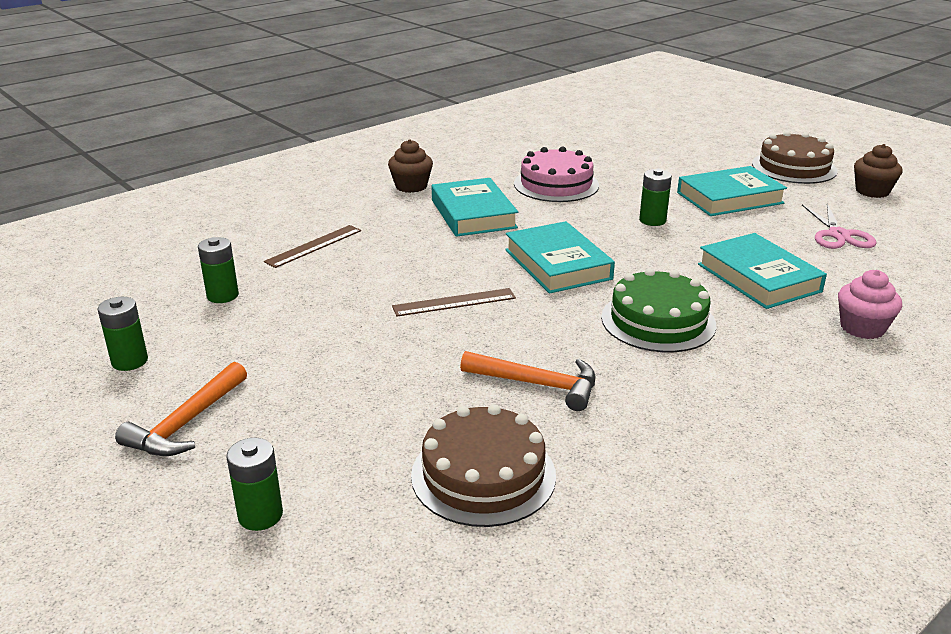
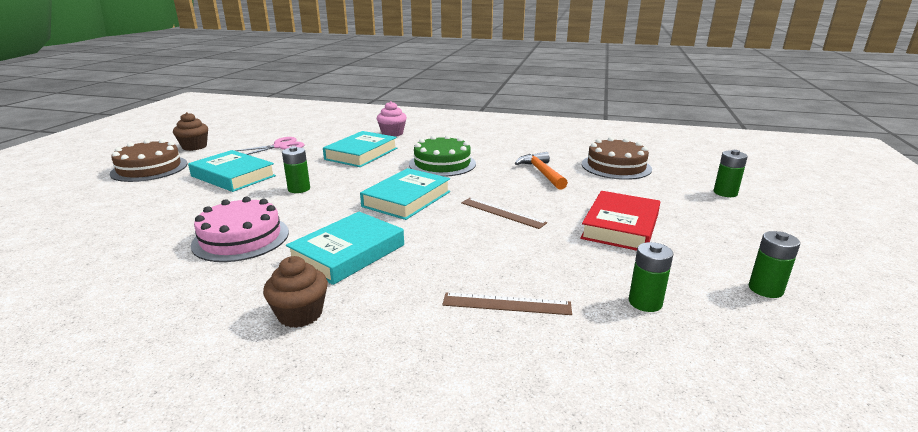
camera: 125 degrees left, 5 degrees down
(187, 423) = (740, 235): orange hammer -> none
(325, 355) = (620, 226): none -> red book

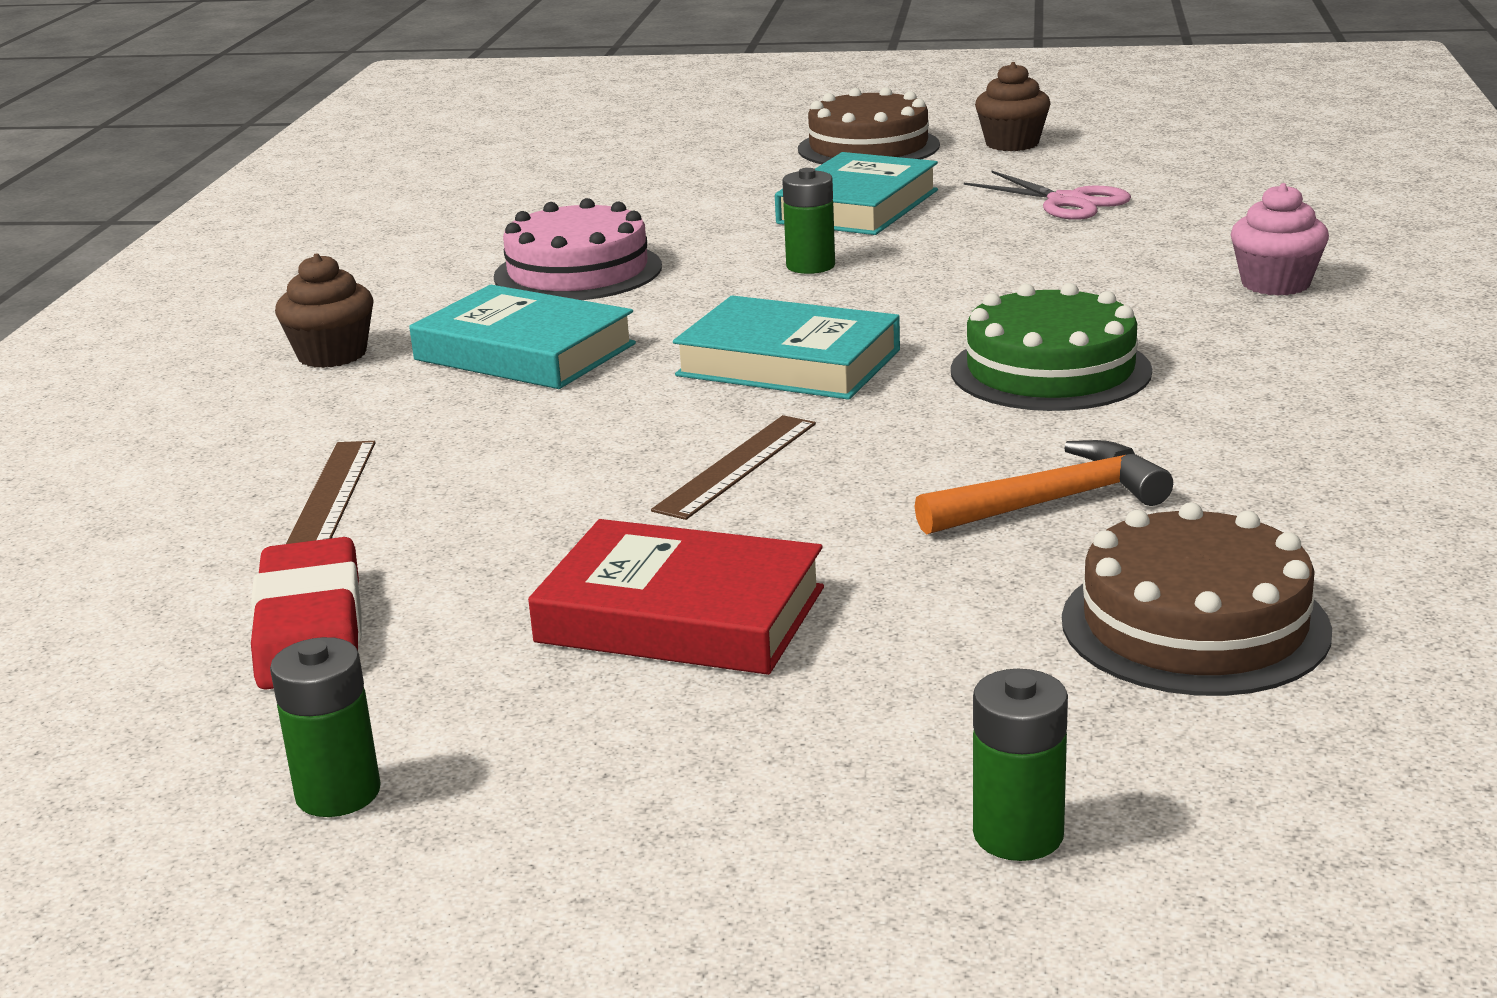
camera: 85 degrees right, 0 degrees up
(361, 154) = (1070, 279): turquoise book -> none
(645, 302) = (310, 628): green battery -> red eraser

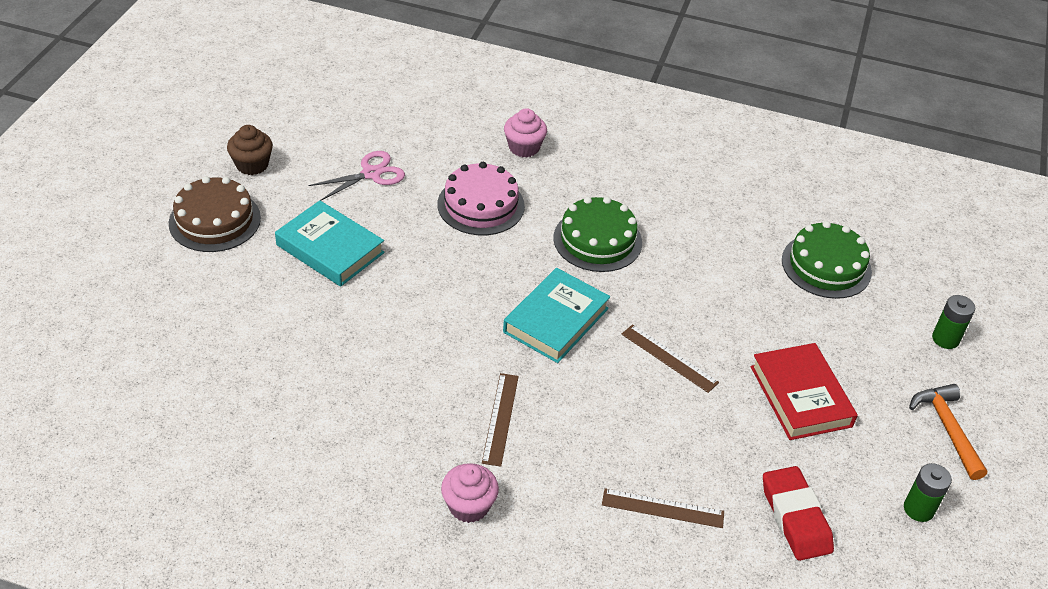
camera: 85 degrees left, 20 degrees up
(310, 628) = (795, 517): red eraser -> red eraser turned 75 degrees clockwise
(332, 355) = (469, 506): brown cupcake -> pink cupcake
(524, 352) = (500, 418): turquoise book -> brown ruler
(578, 271) = (379, 382): pink cake -> pink cake (481, 205)
(680, 615) = (800, 396): red book -> red book turned 45 degrees counterclockwise
(810, 266) = (421, 287): green battery -> none
(1051, 502) = (726, 274): orange hammer -> orange hammer (947, 429)
(1194, 625) = (826, 266): brown cake -> green cake

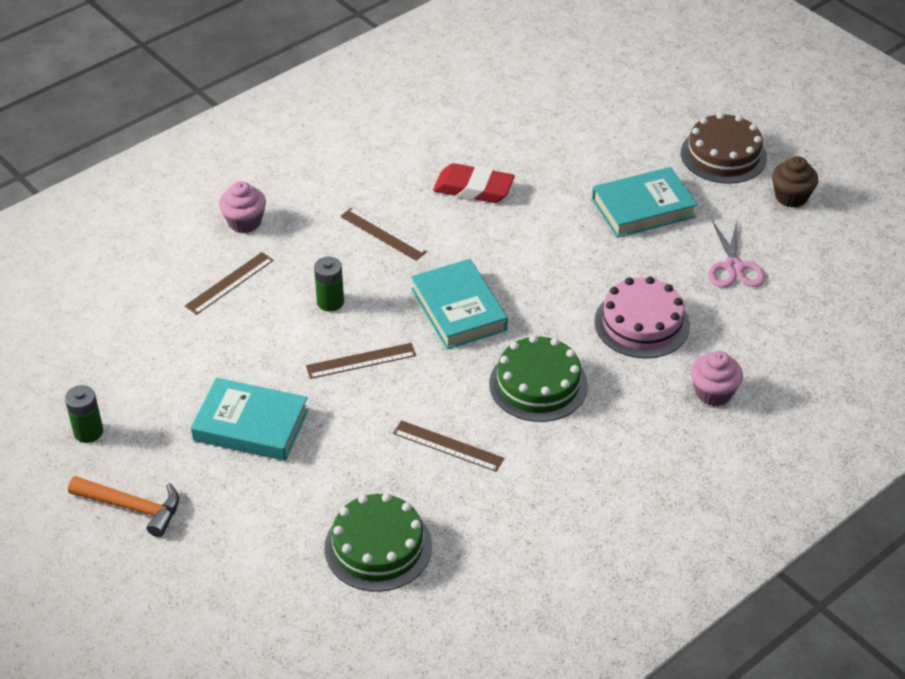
camera: 125 degrees right, 0 degrees up
(469, 506) = (321, 188): pink cupcake -> pink cupcake (244, 222)
(704, 266) = (448, 446): none -> brown ruler
(795, 517) = (153, 352): red eraser -> red eraser (473, 189)
(800, 396) = (251, 425): red book -> turquoise book
(945, 339) = (216, 582): green battery -> green battery (330, 302)

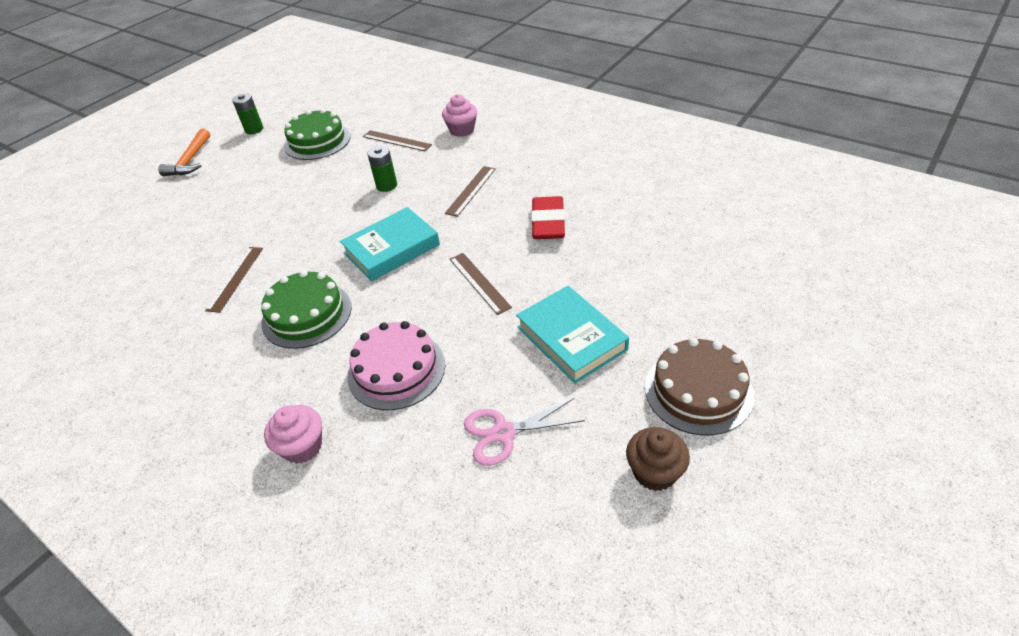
camera: 80 degrees right, 0 degrees up
(251, 425) = (259, 184): turquoise book -> none
(361, 361) = (326, 214): brown ruler -> brown ruler (479, 282)
(378, 547) = (137, 267): green cake -> green cake (317, 141)

